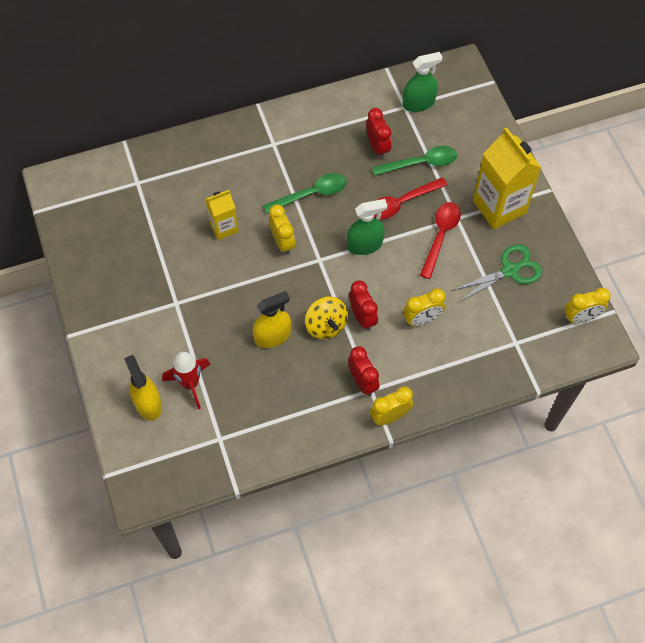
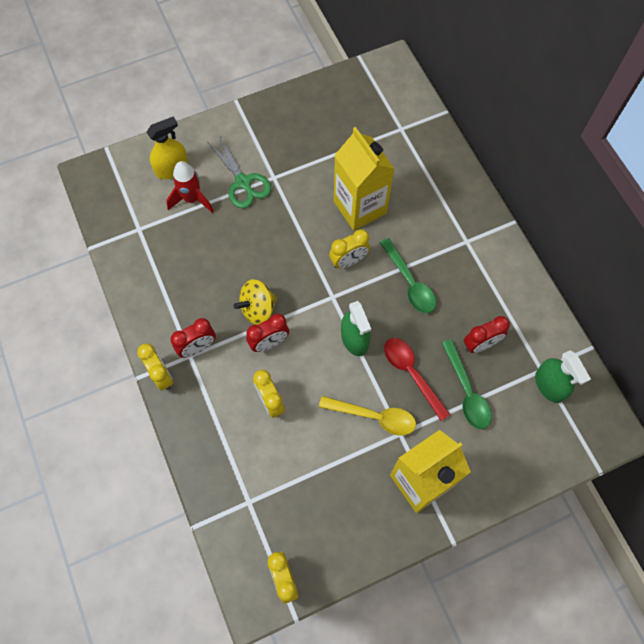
camera: 85 degrees right, 5 degrees up
(224, 227) = (360, 207): yellow carton -> yellow carton, size x1.80
(272, 336) = (244, 262): yellow spray bottle -> none
(440, 236) = (374, 417): red spoon -> yellow spoon
(509, 271) = (338, 494): green scissors -> green scissors (243, 182)

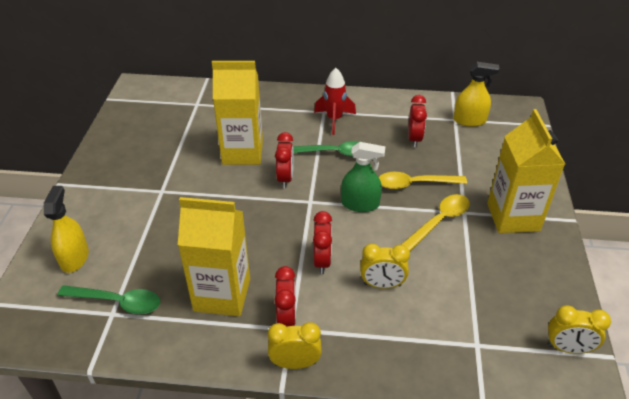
camera: 60 degrees left, 25 degrees down
(192, 199) = (123, 256): red rocket -> red rocket (334, 120)
(194, 290) = (222, 295): none -> yellow carton
(243, 182) = (145, 213): green scissors -> none
(258, 309) = (282, 255): yellow spinning top -> none
(348, 261) = (285, 178): yellow clock -> red clock
(411, 374) = (415, 184): red spoon -> yellow spoon
(466, 391) = (449, 161): green spoon -> green spoon (117, 302)
(549, 385) = (469, 120): green spray bottle -> yellow spray bottle

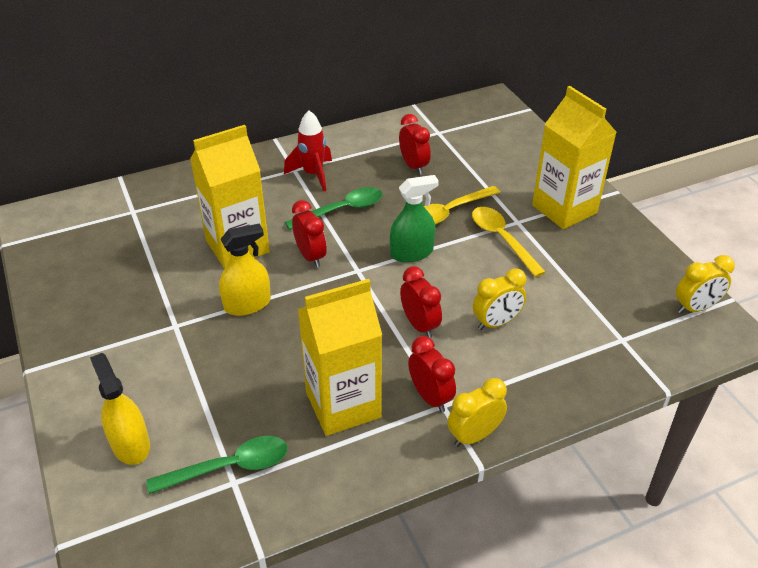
camera: 30 degrees left, 0 degrees up
(439, 221) = (502, 239): yellow spoon -> yellow spoon turned 45 degrees counterclockwise
(469, 120) = (453, 129): yellow spray bottle -> yellow spray bottle (247, 304)

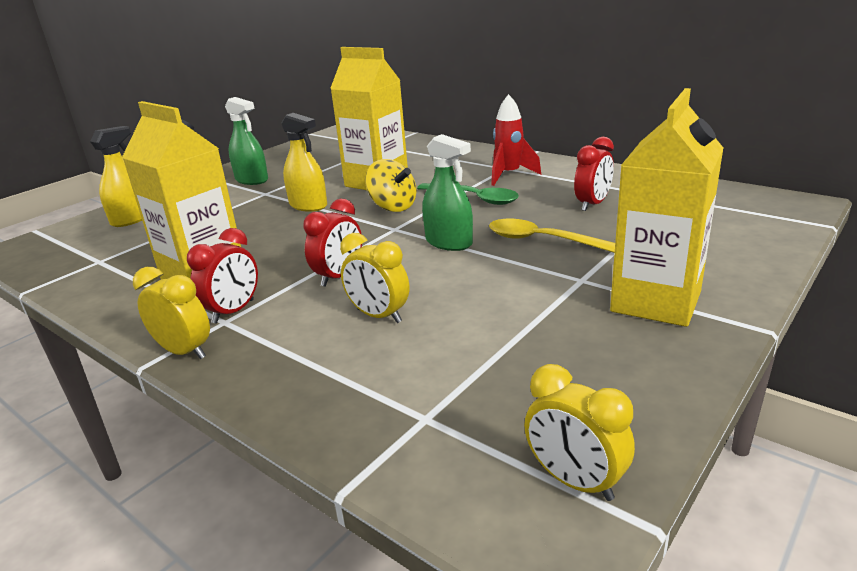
camera: 65 degrees right, 15 degrees down
(118, 327) = (252, 180): none -> green spray bottle
(229, 467) = (115, 255): green spoon -> none
(310, 256) = (393, 207): red clock -> yellow spinning top
(502, 239) = (534, 279): yellow spoon -> none

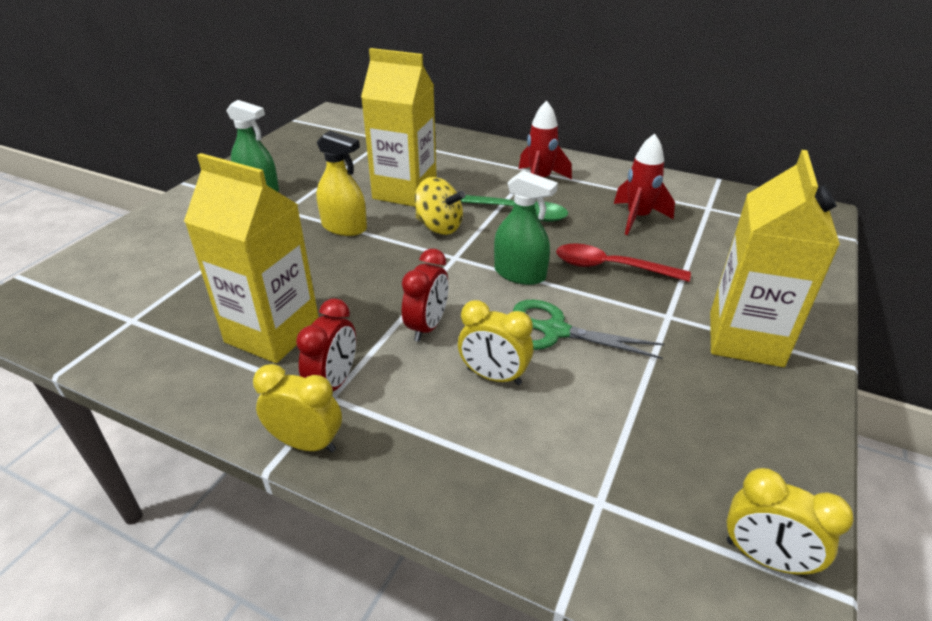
camera: 15 degrees left, 10 degrees up
(132, 219) = (140, 254): yellow spray bottle -> none
(457, 286) = (554, 331): none -> green scissors
(542, 240) = (610, 267): yellow spoon -> red spoon
(592, 204) = (637, 218): red clock -> red rocket

